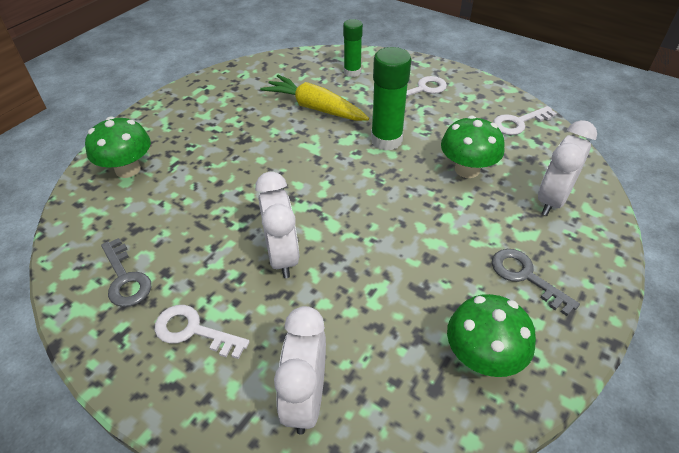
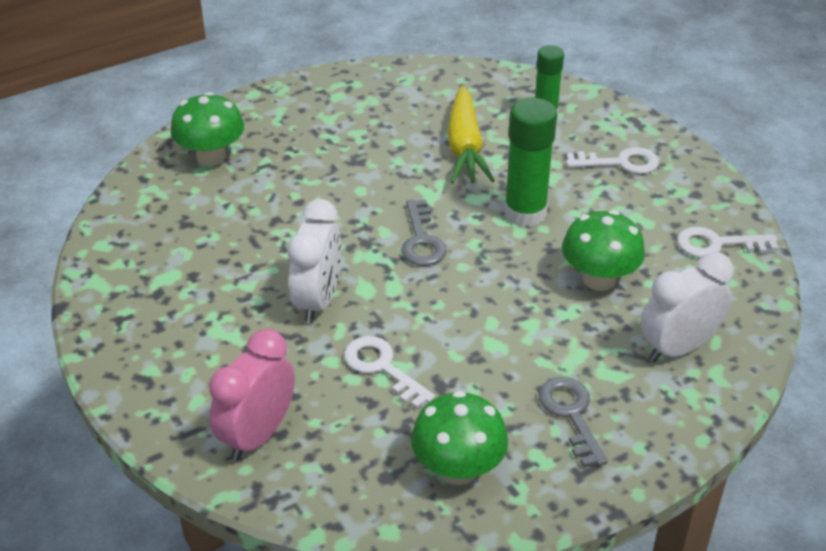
camera: 25 degrees right, 5 degrees down
(125, 279) = (152, 269): grey key -> grey key (422, 240)
(193, 331) = (189, 339): white key -> white key (382, 367)
(305, 398) = (257, 435): white clock -> pink clock
(315, 108) = (465, 147): yellow carrot -> yellow carrot turned 150 degrees counterclockwise

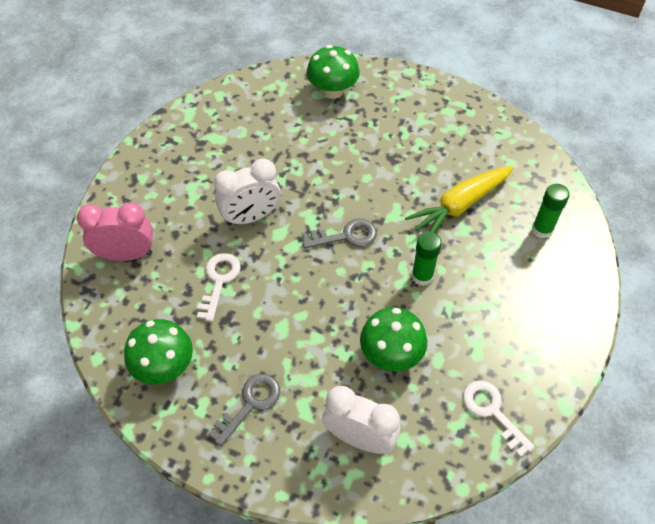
camera: 55 degrees right, 15 degrees up
(422, 240) = (346, 236): grey key -> grey key turned 150 degrees counterclockwise
(525, 213) = (422, 276): green glue stick -> green glue stick, size x0.64
(620, 163) = (530, 304): white key -> none

